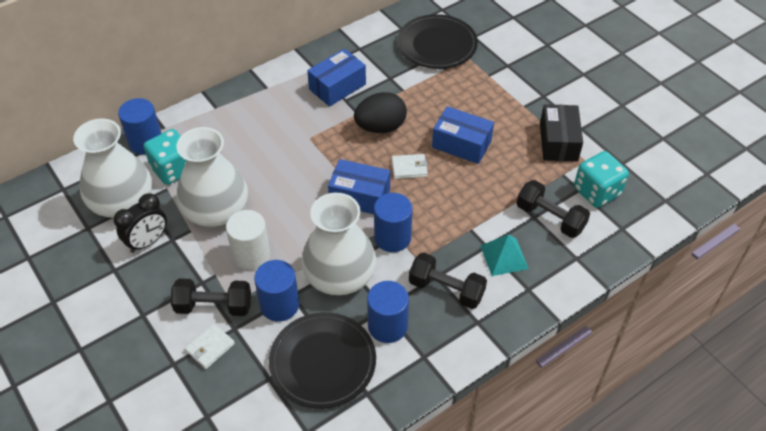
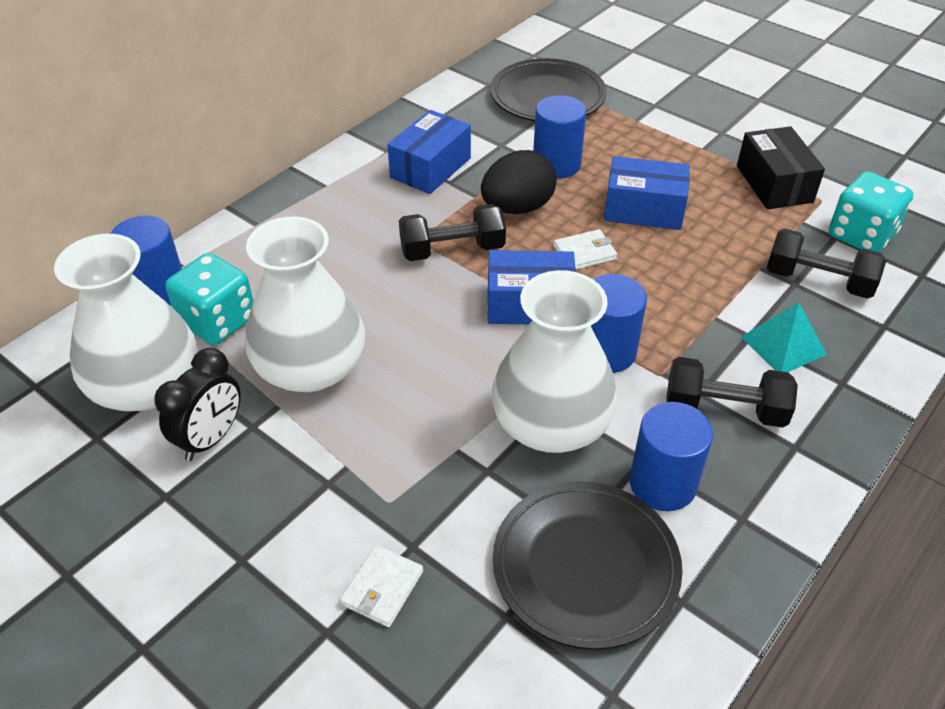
camera: 15 degrees left, 5 degrees down
(214, 306) = (363, 517): black dumbbell -> black dumbbell (452, 250)
(251, 255) = (395, 422): white cylinder -> none
(279, 305) = (474, 490): blue cylinder -> blue cylinder (556, 164)

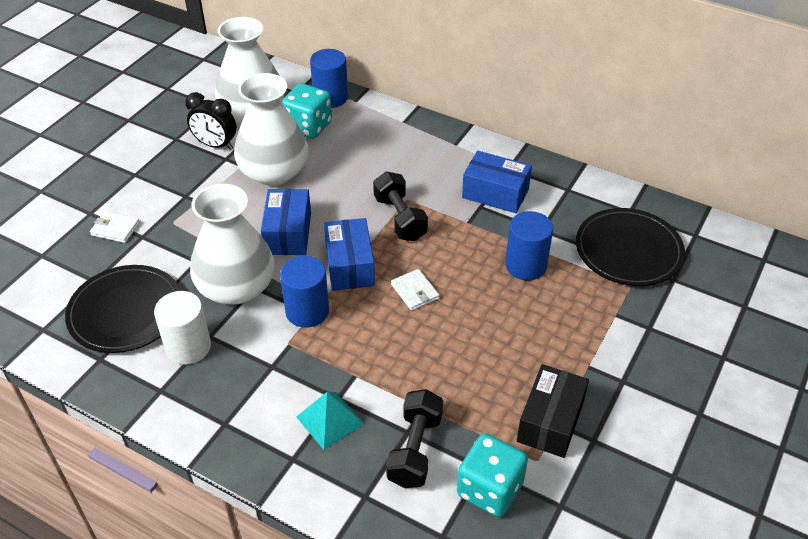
camera: 80 degrees right, 0 degrees up
(517, 208) = (460, 247): black egg -> none
(643, 209) = (481, 325): blue box -> blue box (288, 233)
(662, 484) = (188, 347): blue cylinder -> white cylinder
(724, 409) = (257, 381): black dumbbell -> none
(774, 184) = (550, 421): black box -> black box turned 45 degrees counterclockwise

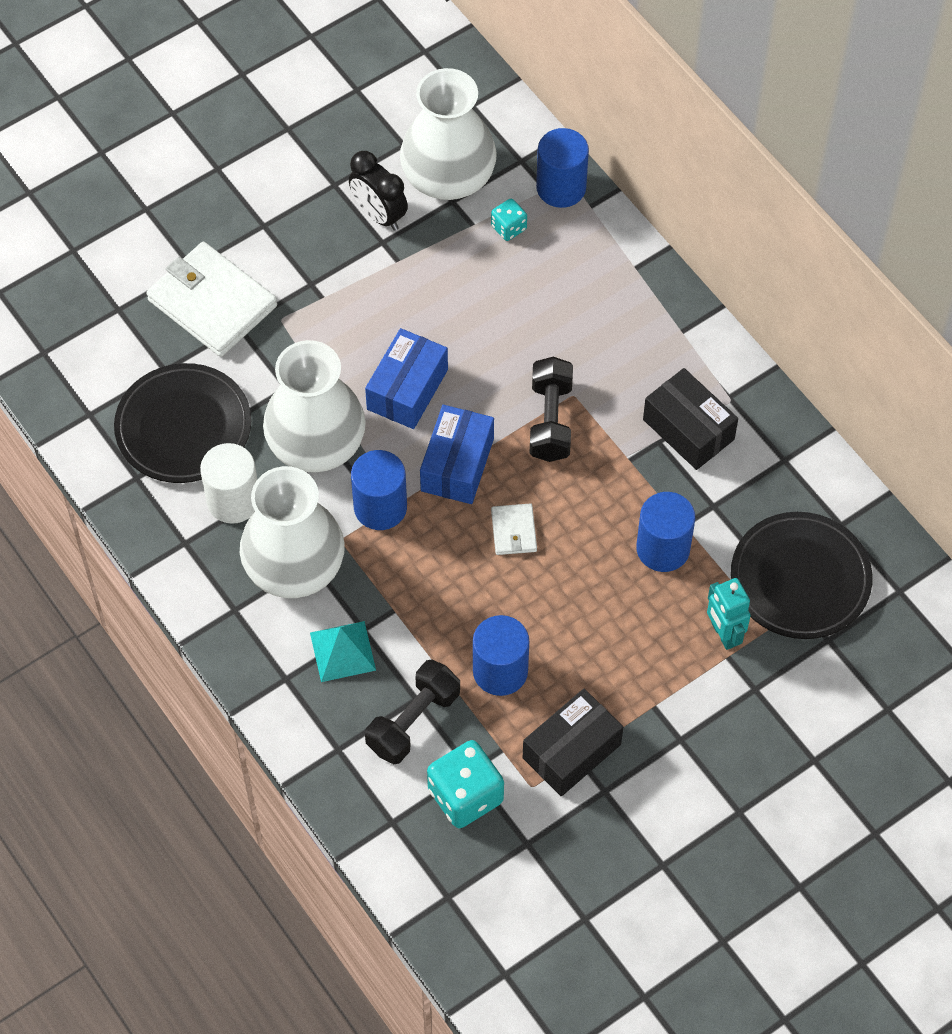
camera: 25 degrees right, 15 degrees up
(115, 229) = (212, 303): white wallet -> white wallet, size x2.10
(274, 172) = (432, 287): white vase -> white vase (294, 565)
(308, 126) = (508, 228): turquoise dice -> turquoise dice, size x0.53
(461, 386) = (500, 671): none -> blue cylinder
(495, 193) = (688, 429): blue box -> black box
(603, 302) = (723, 634): none -> turquoise robot

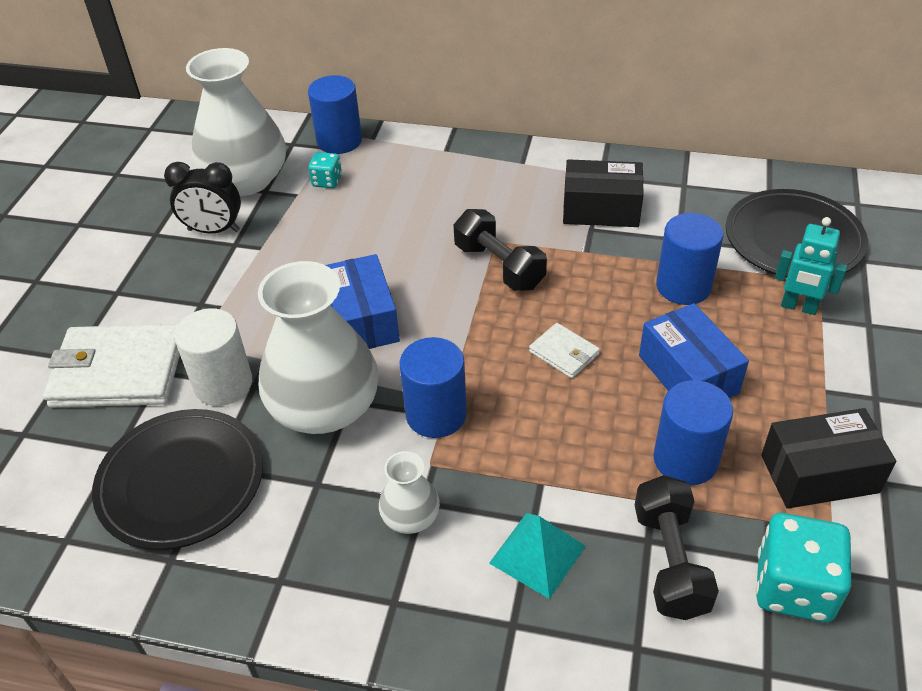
camera: 40 degrees left, 15 degrees down
(233, 500) = (293, 507): white cylinder -> white cylinder (223, 384)
(294, 565) = (410, 517): white vase -> white vase, size x0.47
(457, 465) = (464, 341): blue box -> blue box (688, 374)
(572, 751) = (819, 474): black box -> black box turned 75 degrees clockwise

